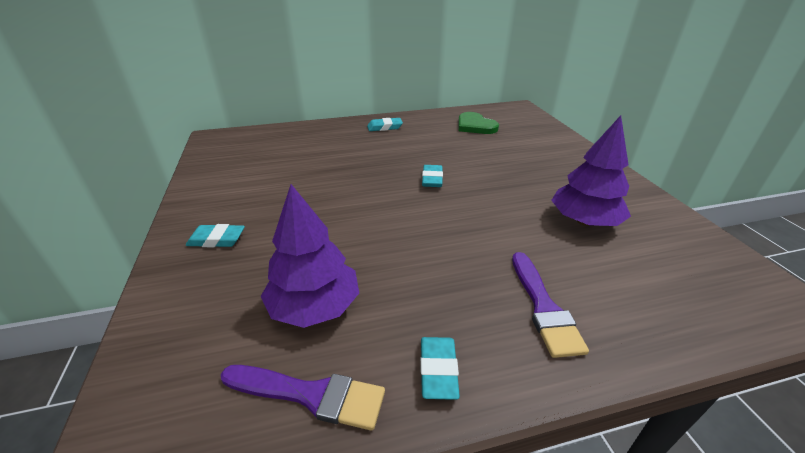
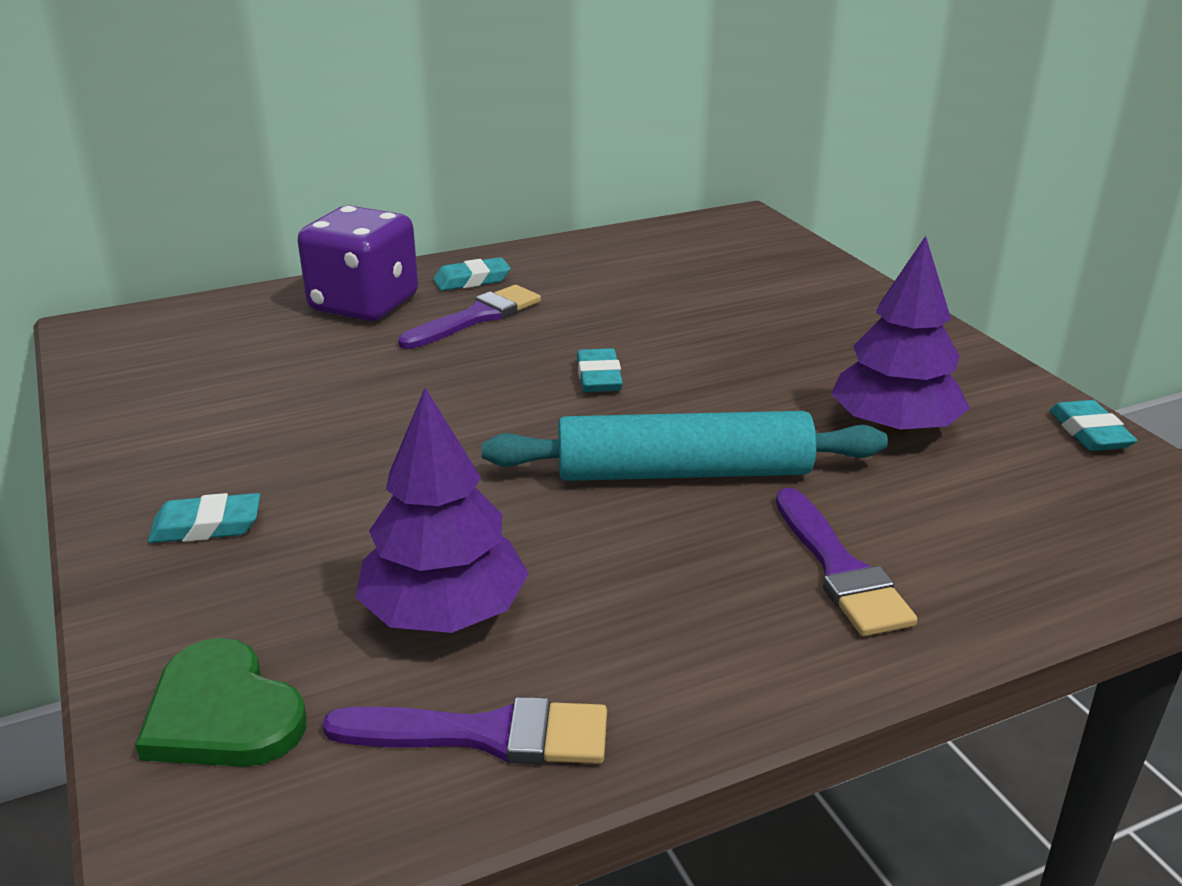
camera: 10 degrees left, 5 degrees down
(332, 135) = (364, 304): none -> purple dice
(381, 145) = (477, 317): none -> purple brush
(438, 370) = (684, 676): turquoise eraser -> turquoise eraser (1089, 432)
(464, 235) = (683, 472): none -> turquoise rolling pin
(475, 126) = (661, 264): green heart -> green heart (222, 713)

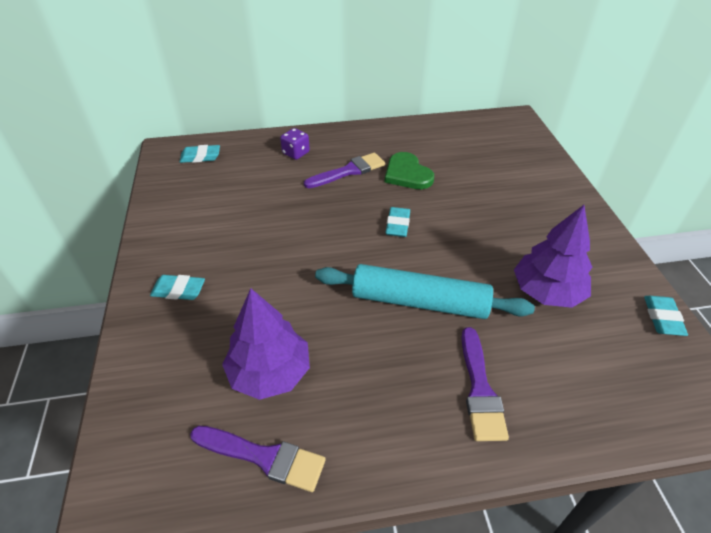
camera: 15 degrees right, 15 degrees up
(222, 713) = (151, 412): green heart -> green heart (407, 174)
(364, 304) = (296, 153): purple dice -> purple dice, size x0.48
(472, 280) = (354, 144): turquoise eraser -> turquoise eraser (200, 157)

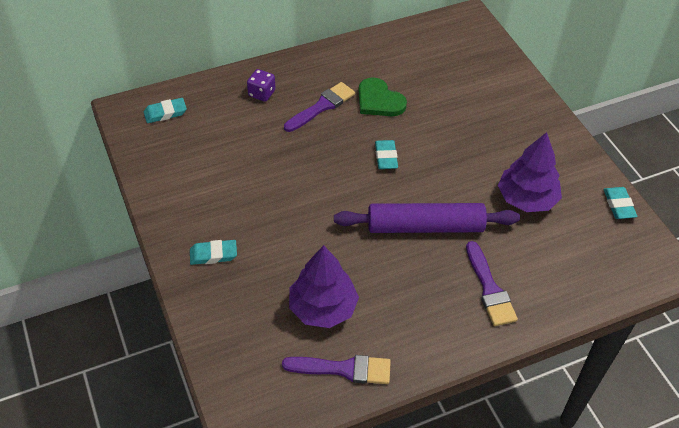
camera: 15 degrees left, 5 degrees up
(419, 302) = (425, 226): turquoise rolling pin -> purple rolling pin

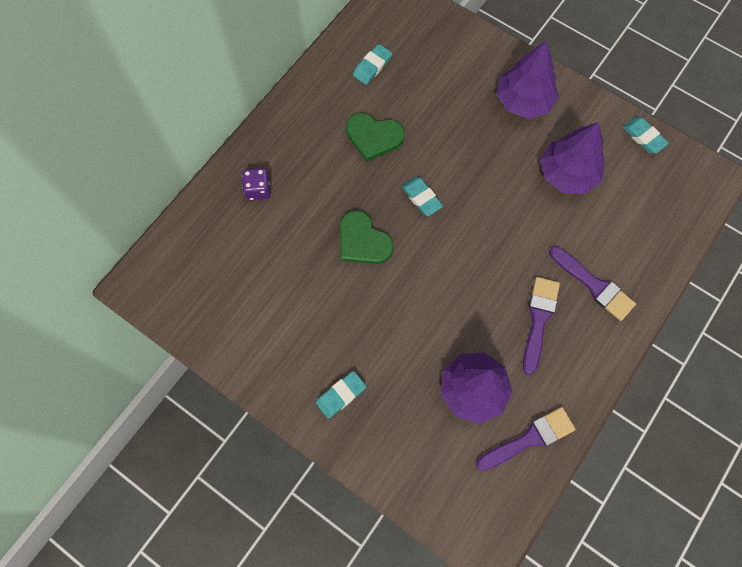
camera: 30 degrees left, 20 degrees up
(165, 113) = (180, 266): turquoise eraser -> turquoise eraser (372, 66)
(315, 163) = (363, 241): none -> green heart
(322, 106) = (325, 173): purple brush -> purple brush (539, 319)
(425, 226) = (503, 253): purple rolling pin -> none
(525, 132) = (523, 101): none -> purple tree

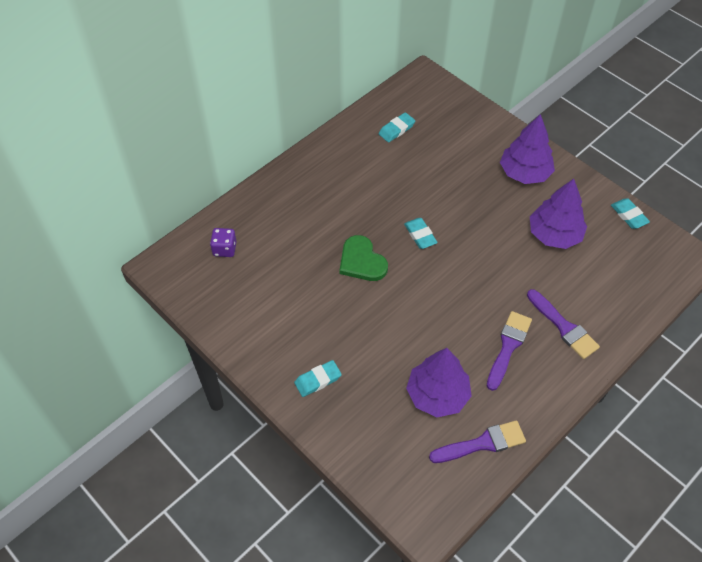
camera: 10 degrees right, 15 degrees down
(258, 190) = (279, 209): purple dice -> purple dice (224, 249)
(373, 137) = (387, 182): green heart -> none

